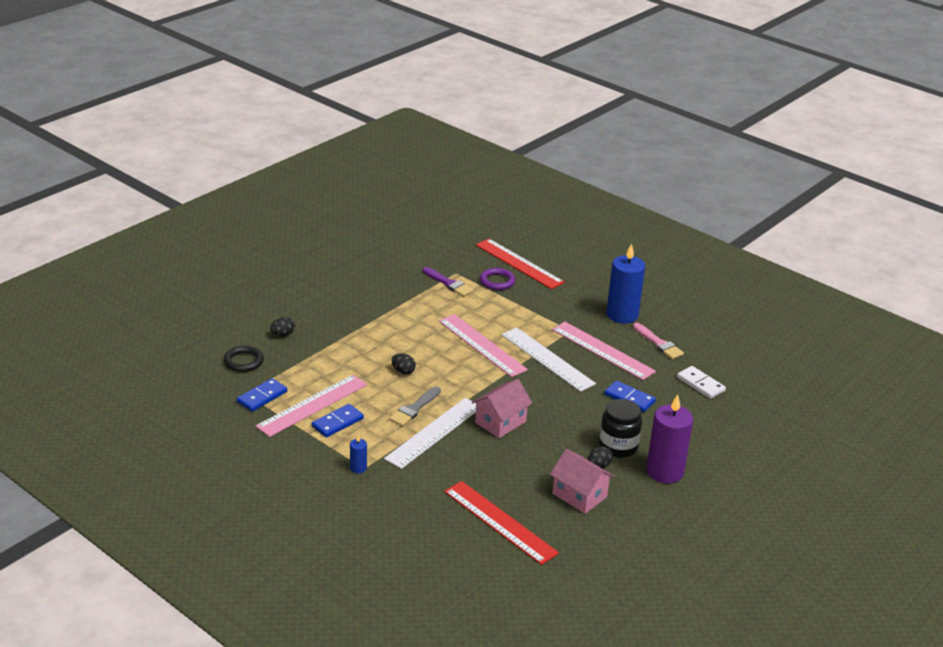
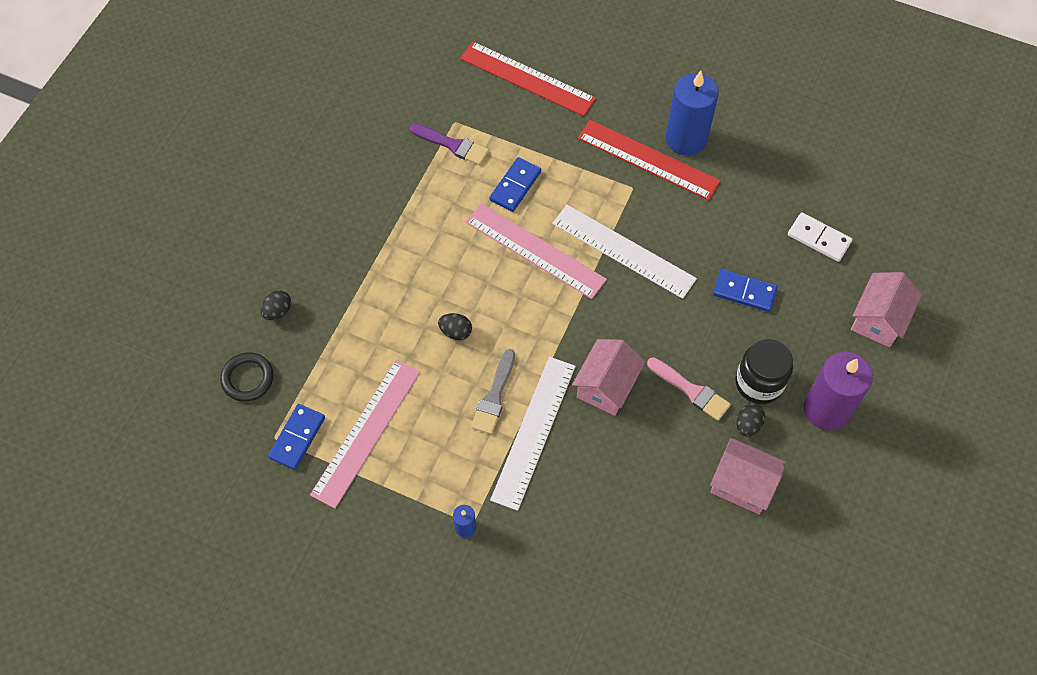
camera: 15 degrees left, 30 degrees up
(337, 422) = (409, 453): blue domino -> blue domino (515, 186)
(497, 281) = (512, 122): purple ring -> none
(500, 522) = (666, 563): red ruler -> red ruler (648, 160)
(602, 350) = (684, 213): pink ruler -> none
(658, 343) = (746, 179): pink brush -> pink brush (691, 390)
(728, 435) = (878, 319): none -> pink house

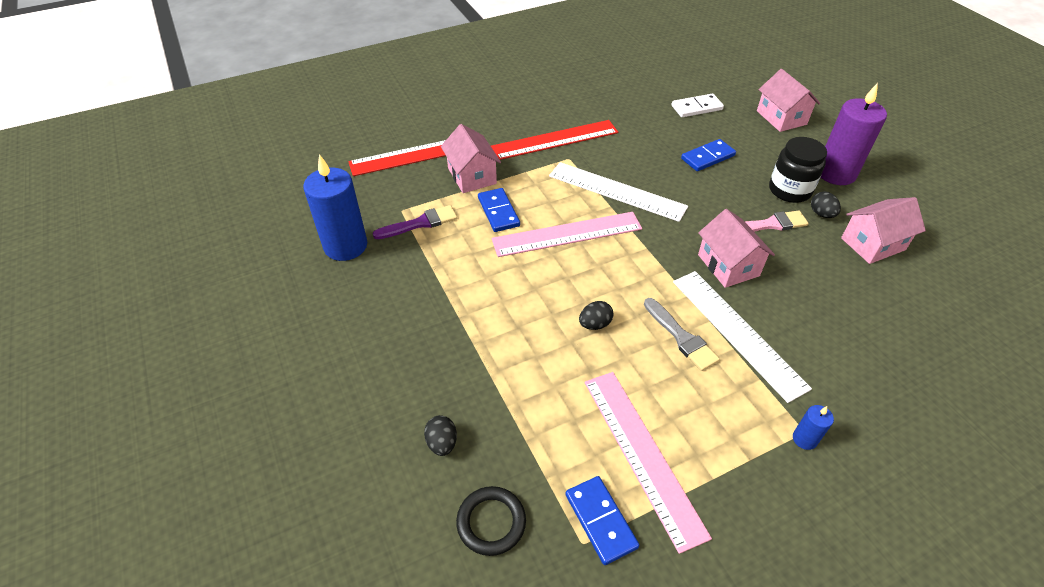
camera: 50 degrees left, 15 degrees down
(540, 136) = (472, 176): none -> pink house
(623, 251) = (616, 191): white ruler -> white ruler turned 45 degrees clockwise
(686, 139) = (558, 116): blue candle -> blue candle (345, 246)

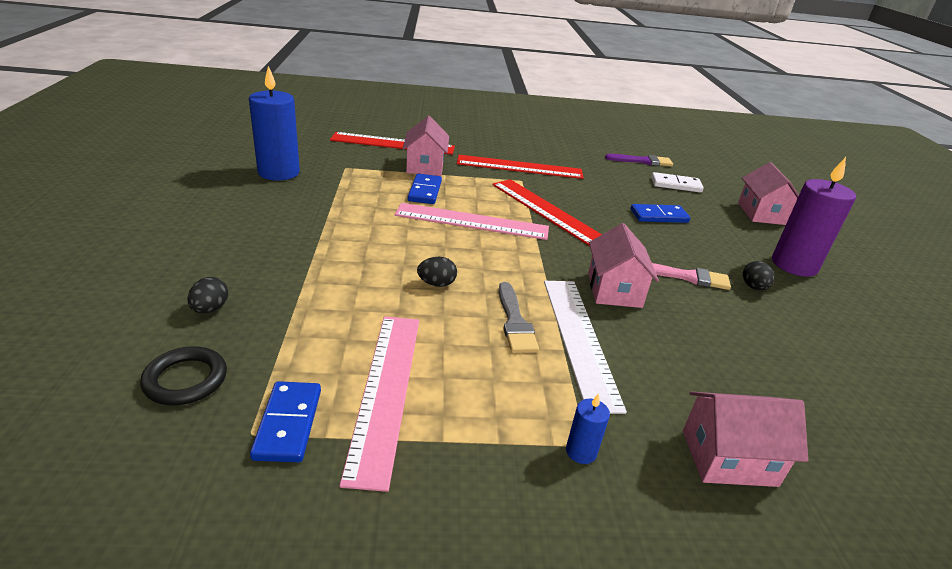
camera: 20 degrees right, 15 degrees down
(420, 223) = (352, 178): purple brush -> purple brush (642, 161)
(616, 191) = (546, 210): white ruler -> red ruler
(789, 190) = (730, 261): black jar -> none
(873, 244) = (799, 327): pink house -> pink house (728, 458)

